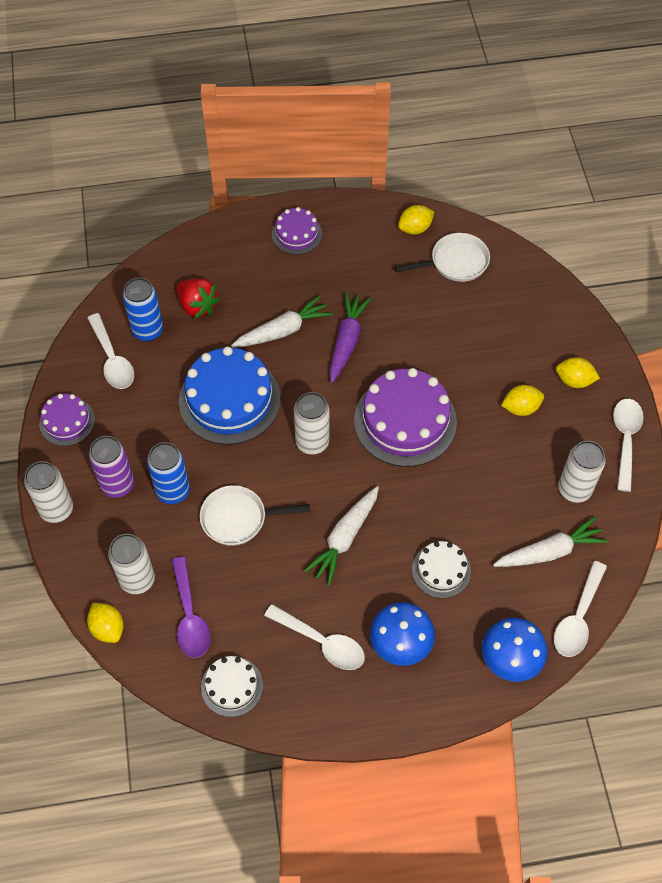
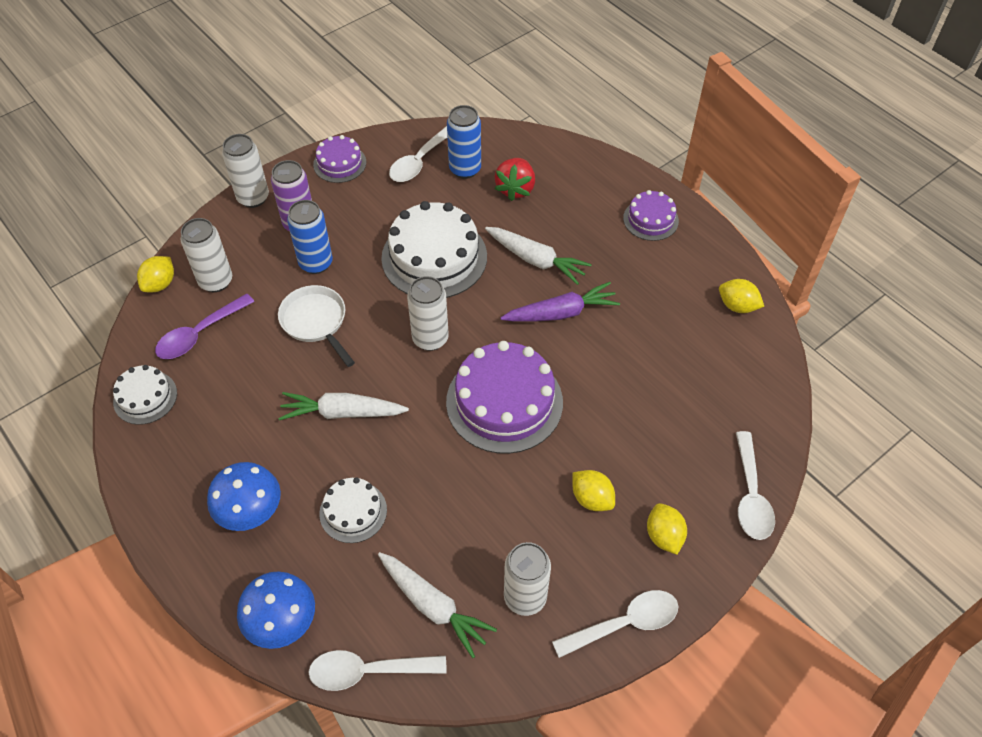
camera: 60 degrees right, 5 degrees down
(229, 400) = (434, 257): blue cake -> white cake
(322, 642) = (222, 446): white spoon -> white spoon (750, 495)
(455, 262) = (725, 358): white pan -> none

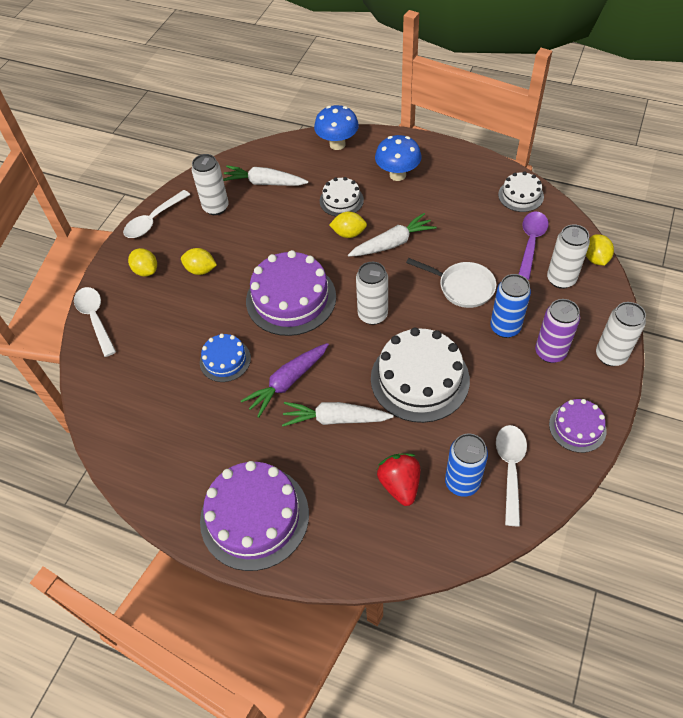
camera: 155 degrees right, 0 degrees up
(368, 671) = (279, 147): white spoon -> none
(614, 366) = (225, 360): none -> blue cake
(650, 219) = (254, 516): purple cake -> purple cake, size x1.86
(737, 306) = (143, 461): yellow lemon -> yellow lemon (349, 233)

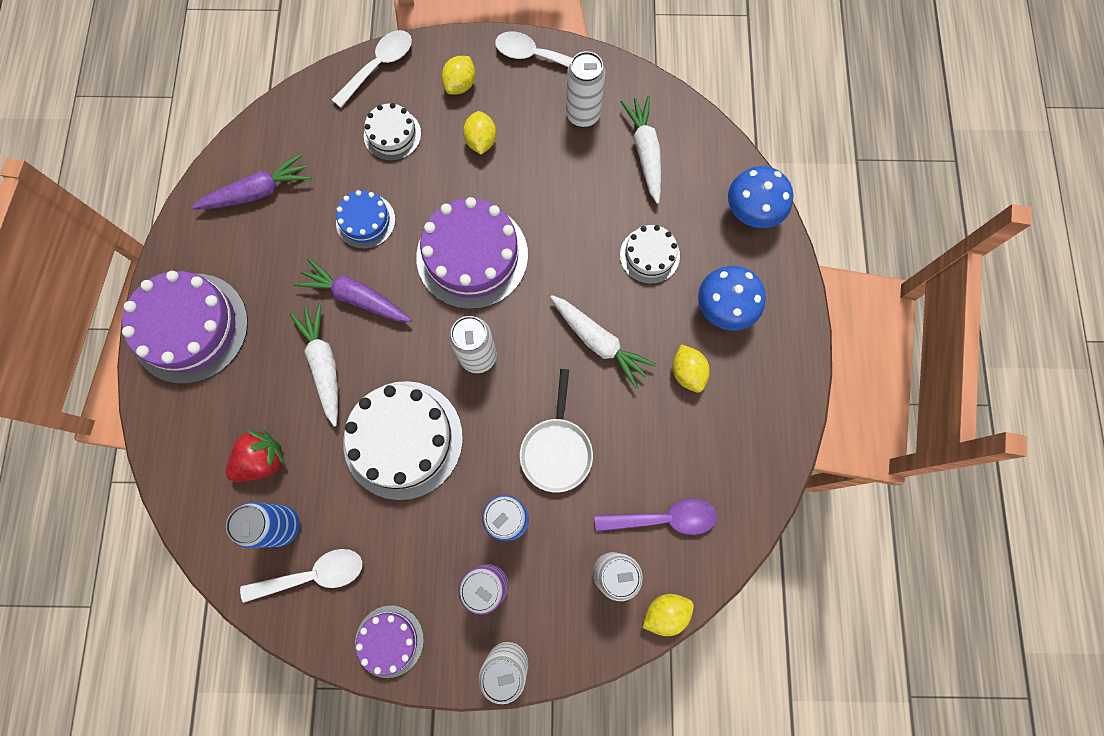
camera: 65 degrees right, 20 degrees up
(155, 433) = (257, 192): none -> purple carrot
(349, 233) = (596, 284): yellow lemon -> yellow lemon (687, 372)
(520, 195) = (747, 483): white cake -> white cake (392, 135)

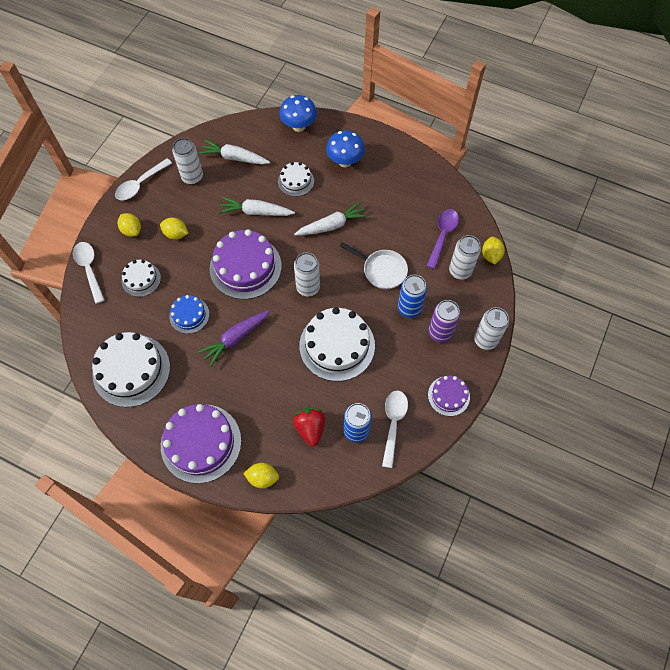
camera: 65 degrees left, 10 degrees down
(257, 192) = (131, 370): purple carrot -> white cake
(324, 365) = (269, 372): white carrot -> white carrot (256, 212)
(687, 372) = (370, 192): yellow lemon -> yellow lemon (262, 478)

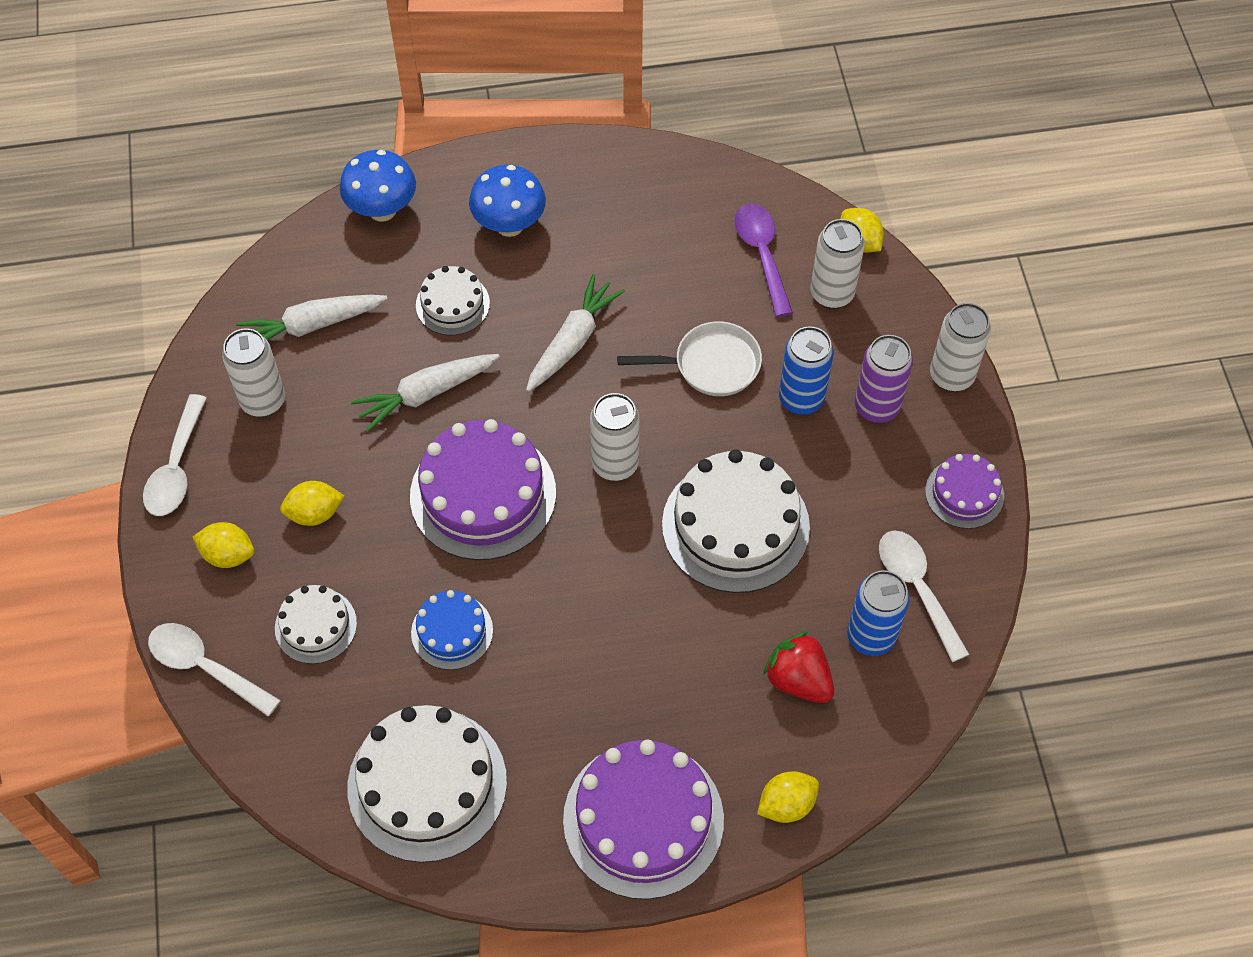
camera: 35 degrees left, 5 degrees down
(236, 338) = (563, 618): purple carrot -> none

